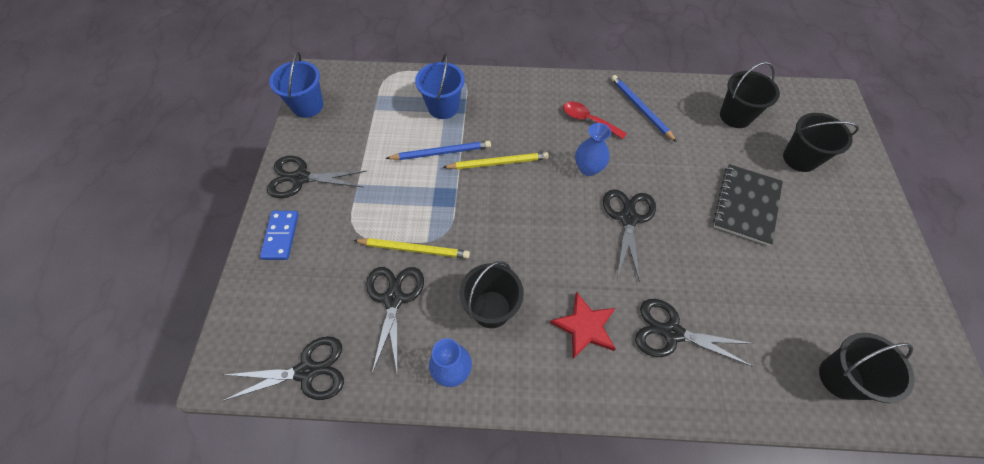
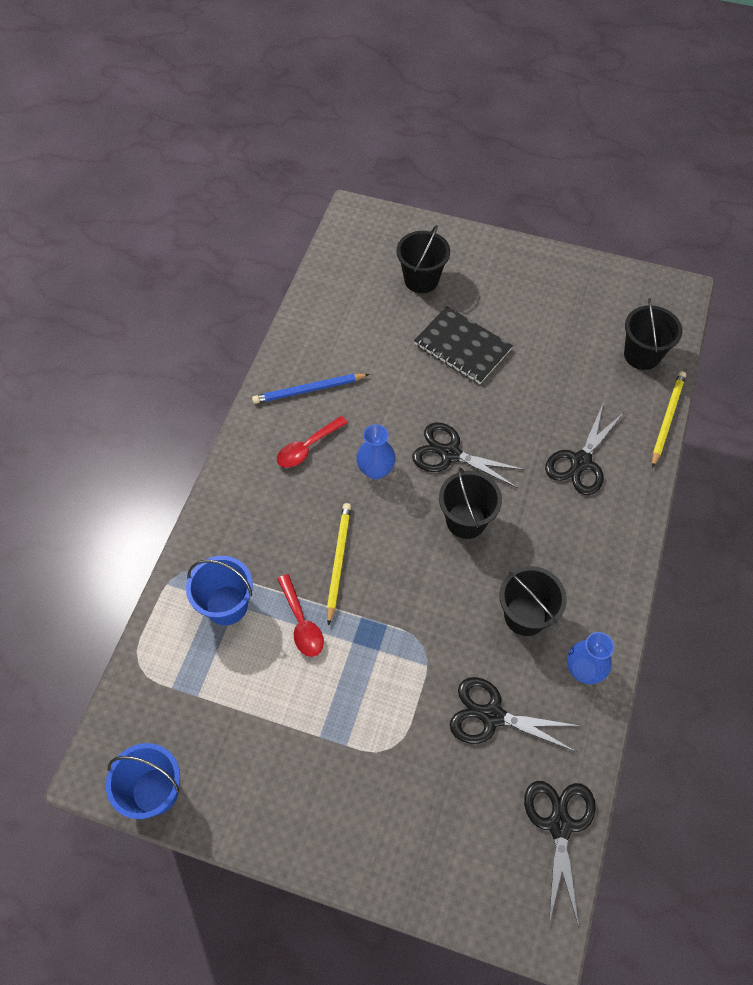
camera: 75 degrees left, 0 degrees up
(281, 236) = (374, 846): blue domino -> none
(300, 178) = (287, 812): black scissors -> none
(414, 249) = (433, 682): yellow pencil -> yellow pencil (667, 418)
(441, 152) = (302, 623): blue pencil -> red spoon
(585, 326) = (561, 533): red star -> none
(735, 116) = (350, 308): black bucket -> black bucket (466, 520)

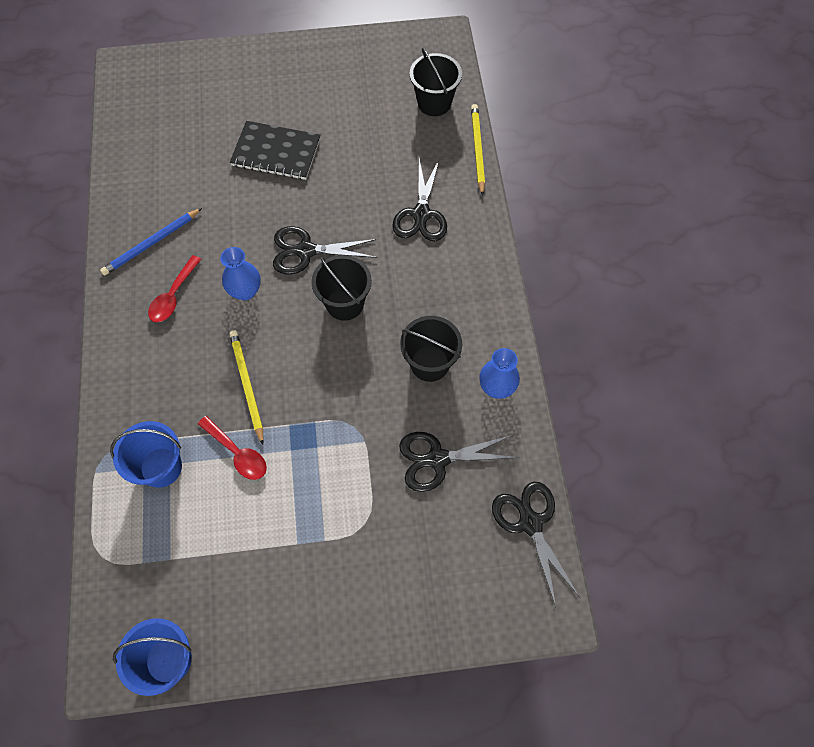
camera: 25 degrees left, 5 degrees up
(421, 280) = (212, 105): black bucket -> none

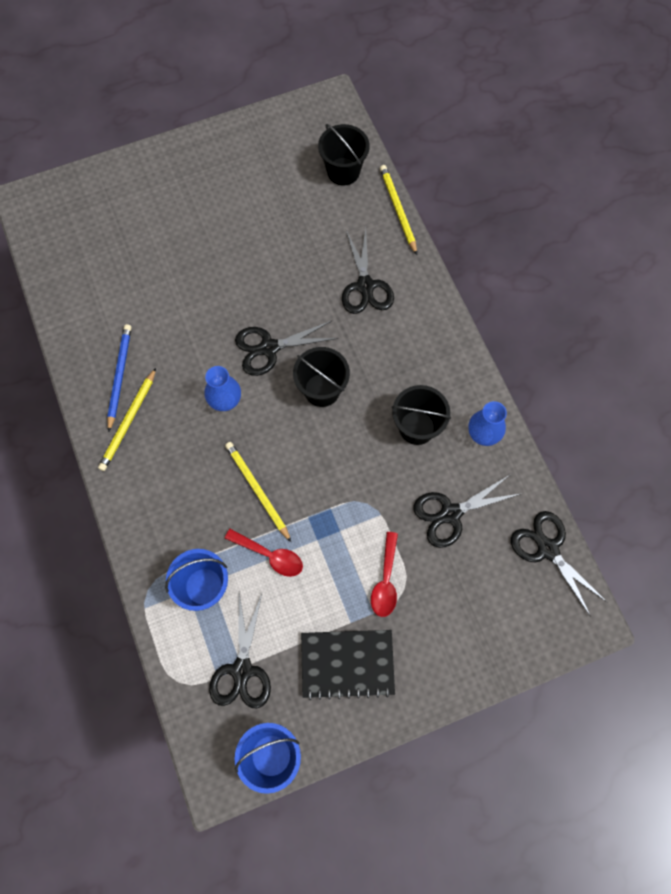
camera: 15 degrees left, 5 degrees up
(145, 288) = (128, 421): none -> yellow pencil
(151, 243) = (119, 376): blue pencil -> blue pencil turned 150 degrees clockwise
(169, 562) = (242, 670): none -> black scissors
(173, 296) = (158, 422): red spoon -> red spoon (385, 581)
(276, 152) = (208, 256): black notebook -> black notebook (347, 663)

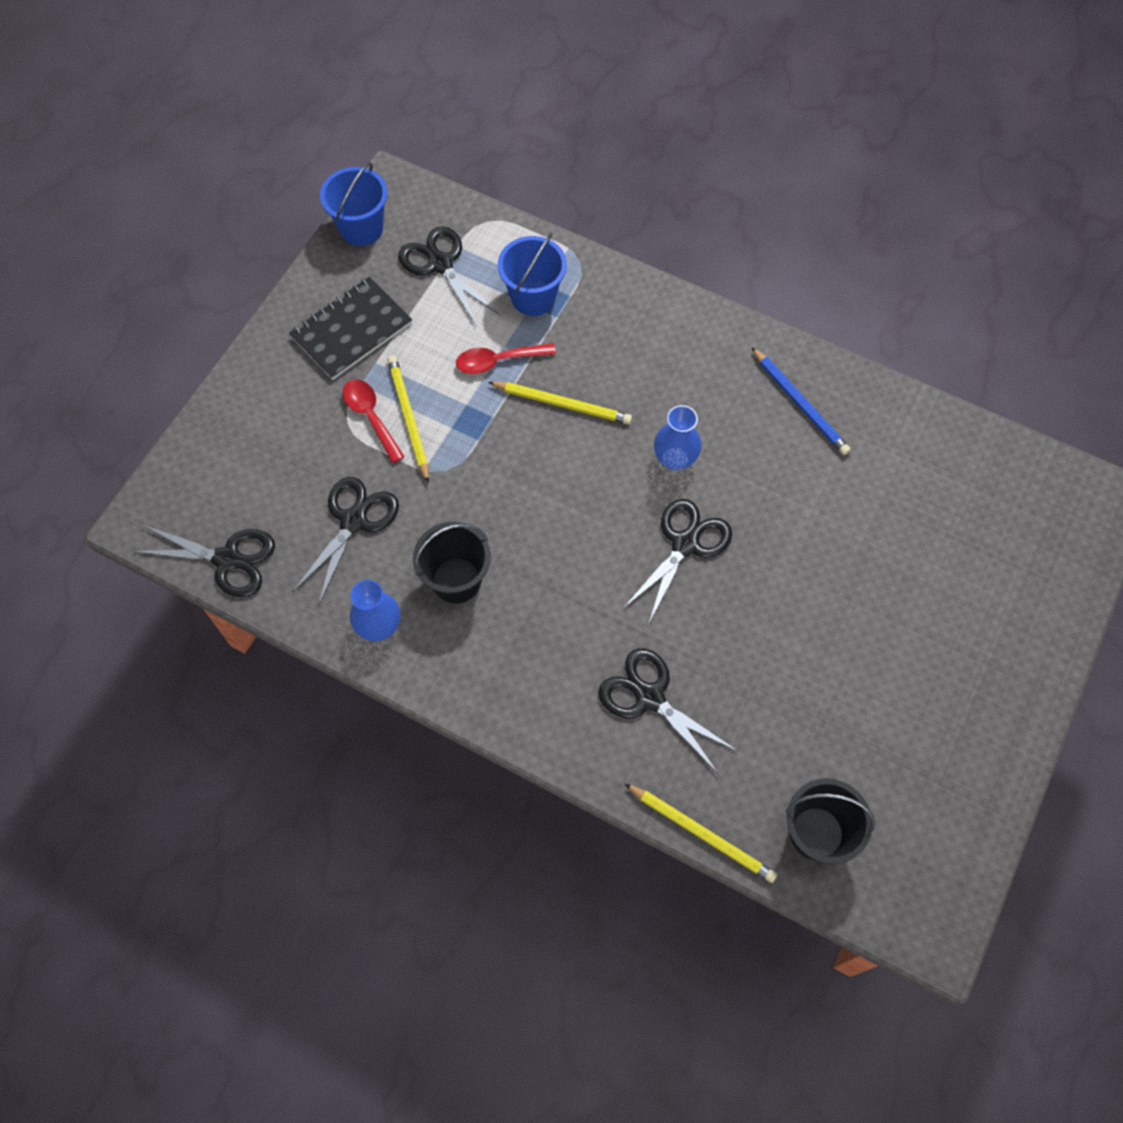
camera: 140 degrees right, 5 degrees down
(128, 421) = (745, 372): yellow pencil -> yellow pencil (408, 418)
(322, 390) = (589, 543): black bucket -> none

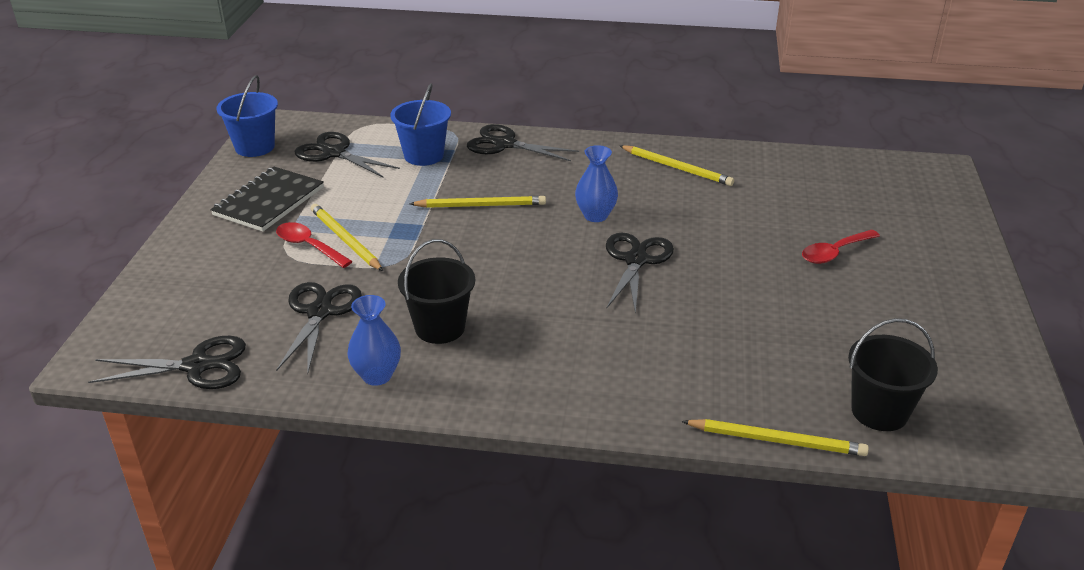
camera: 20 degrees left, 30 degrees down
(498, 361) = (411, 193): red spoon -> red spoon (834, 253)
(649, 697) = (666, 360): black scissors -> black scissors (504, 144)
(800, 404) = (677, 168): blue pencil -> yellow pencil

